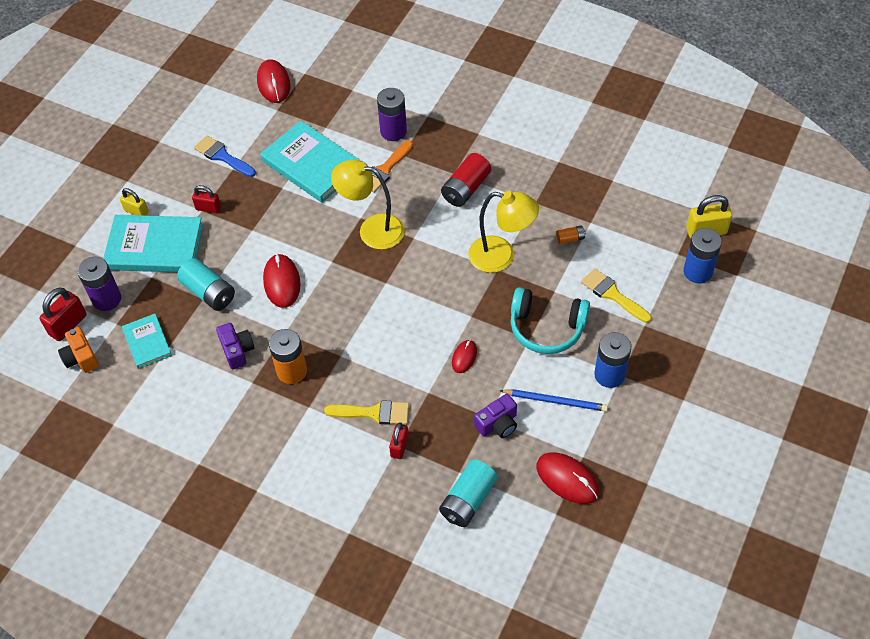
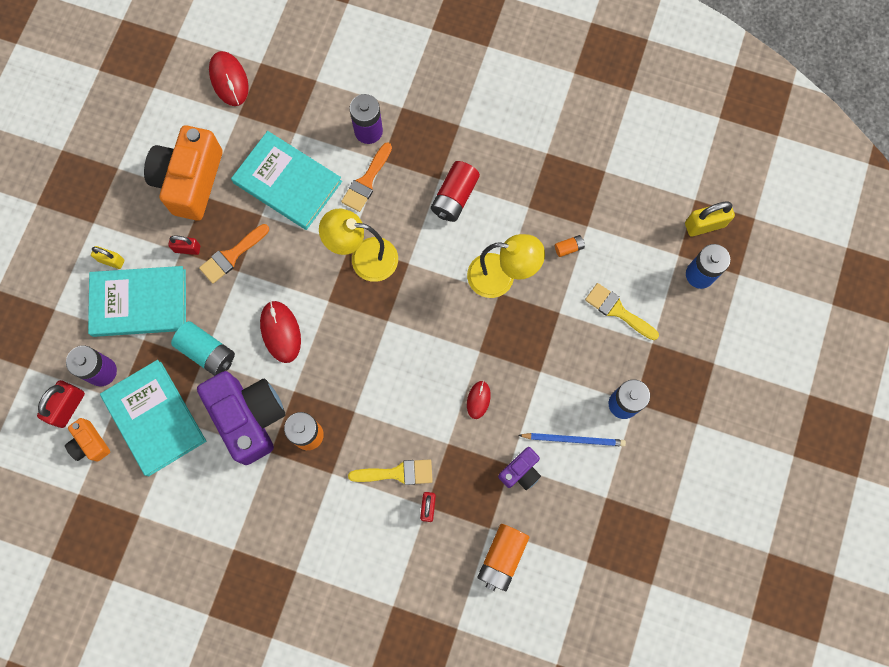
camera: 10 degrees left, 20 degrees up
(147, 342) = (155, 418): turquoise book -> turquoise book, size x1.82
(222, 156) = (190, 181): blue brush -> orange camera
(237, 350) = (249, 417): purple camera -> purple camera, size x2.06
(248, 217) = (231, 256): none -> orange brush
(468, 500) = (502, 557): turquoise battery -> orange battery
(546, 328) = (556, 357): turquoise headphones -> none
(567, 479) = (594, 524): red mouse -> none

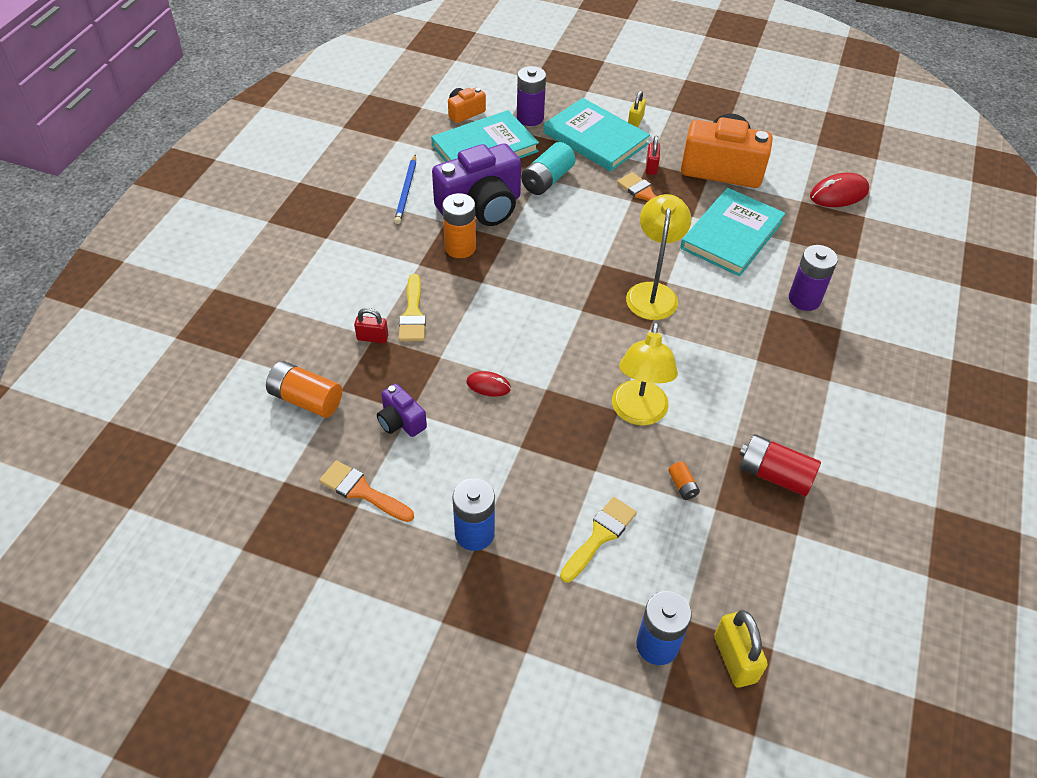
camera: 90 degrees right, 25 degrees down
(68, 407) = (499, 100): red padlock -> none
(139, 302) = (595, 138): turquoise book -> turquoise book turned 45 degrees counterclockwise
(280, 332) = (568, 229): red mouse -> none
(366, 181) = (743, 296): orange brush -> orange brush (362, 491)
(454, 197) = (735, 373): red battery -> red battery (774, 475)
(573, 439) = (433, 476): blue pencil -> blue pencil (406, 191)

